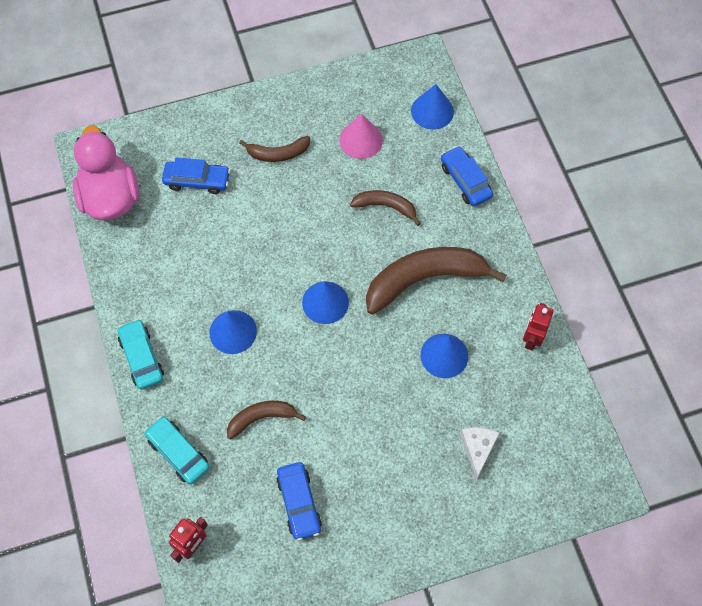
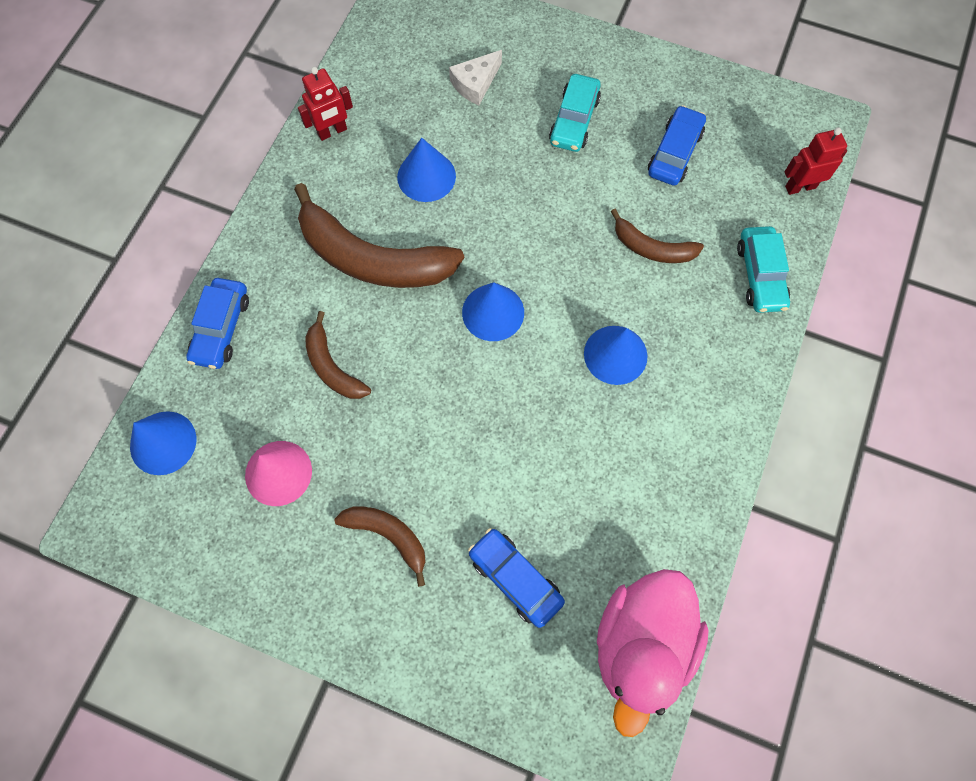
camera: 140 degrees left, 5 degrees up
(142, 358) = (735, 400): turquoise car -> turquoise car (574, 120)

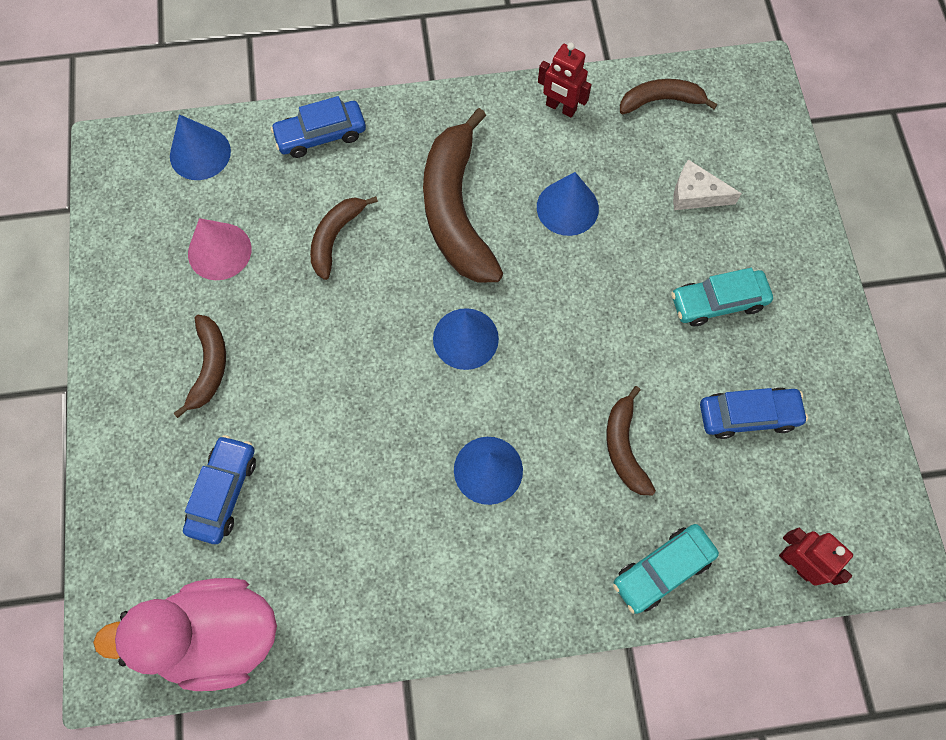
camera: 60 degrees right, 0 degrees up
(378, 60) = (660, 101): none -> brown banana

